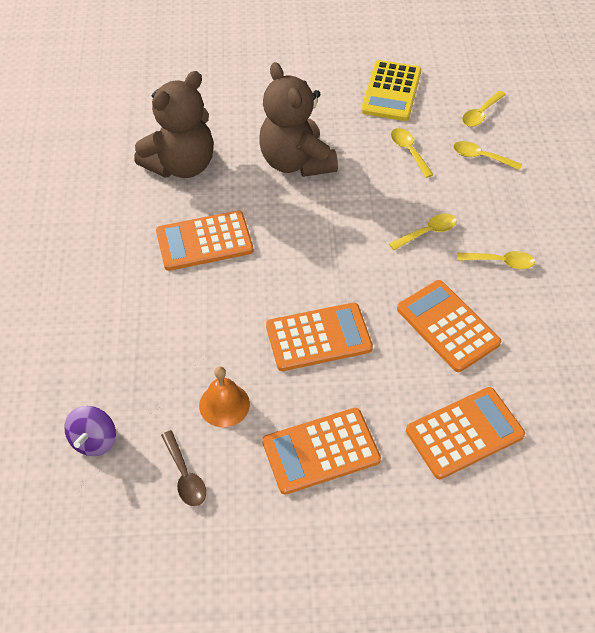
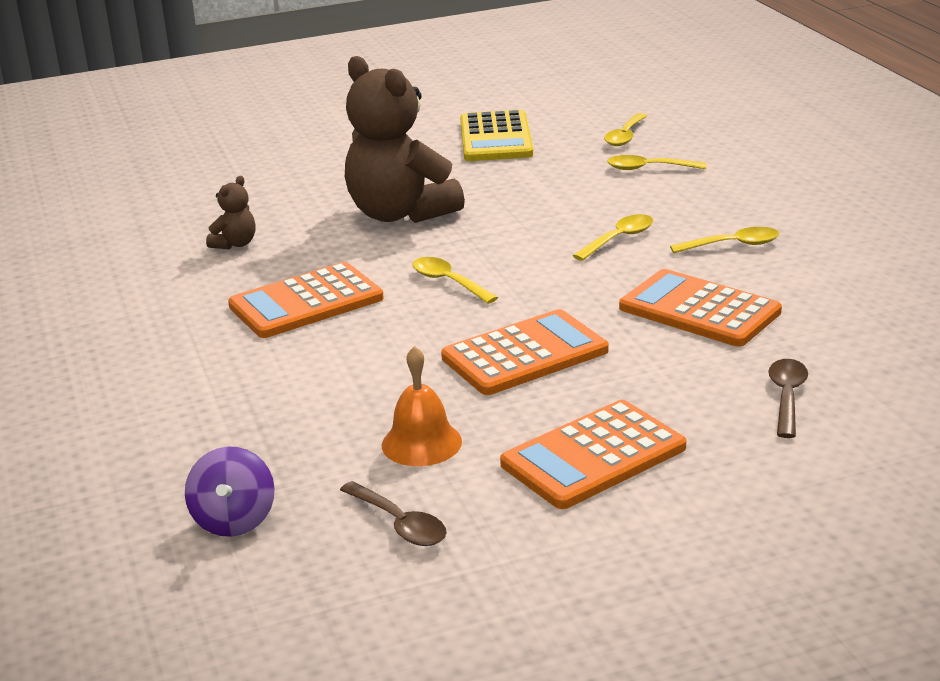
camera: 15 degrees left, 25 degrees down
(181, 165) = (235, 244): brown teddy bear -> brown teddy bear, size x0.42
(408, 151) = (550, 179): yellow spoon -> yellow spoon (448, 282)
(464, 433) = (787, 397): orange calculator -> brown spoon

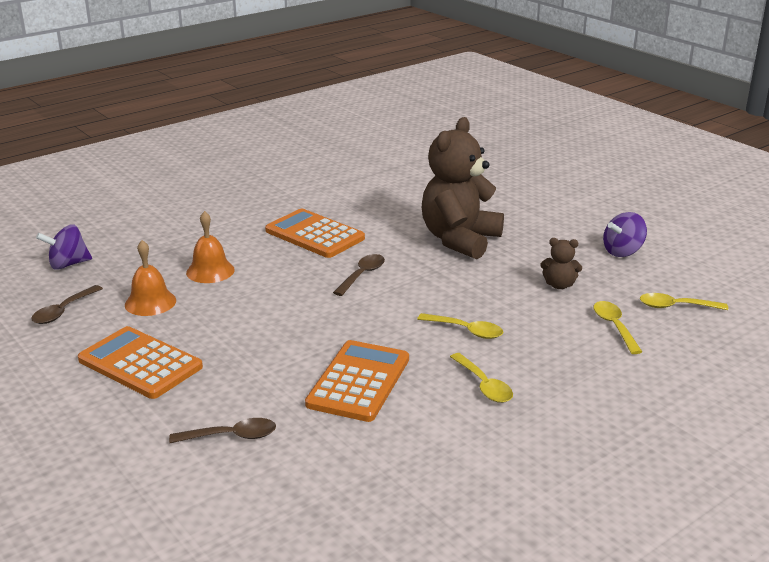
camera: 70 degrees right, 0 degrees up
(235, 244) = (384, 198): brown teddy bear -> brown teddy bear (559, 285)
(357, 389) = (210, 271): none -> orange bell
(448, 282) = (362, 275): yellow spoon -> brown spoon
(496, 138) = (622, 251): yellow calculator -> purple spinning top
(524, 354) = (268, 319): orange calculator -> none

